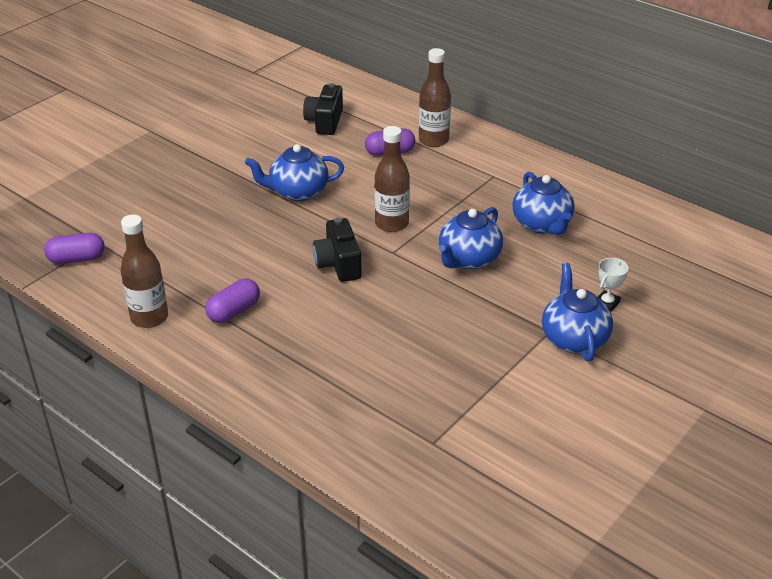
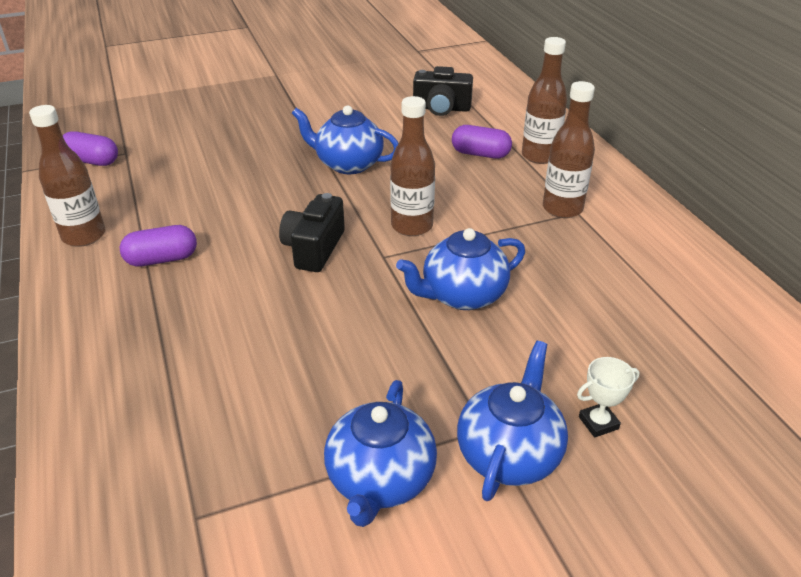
camera: 30 degrees right, 0 degrees up
(325, 122) = (441, 108): black camera -> black camera turned 120 degrees counterclockwise
(482, 176) = (562, 208): none -> brown bottle
(542, 224) = (591, 286): blue teapot -> blue teapot (380, 480)

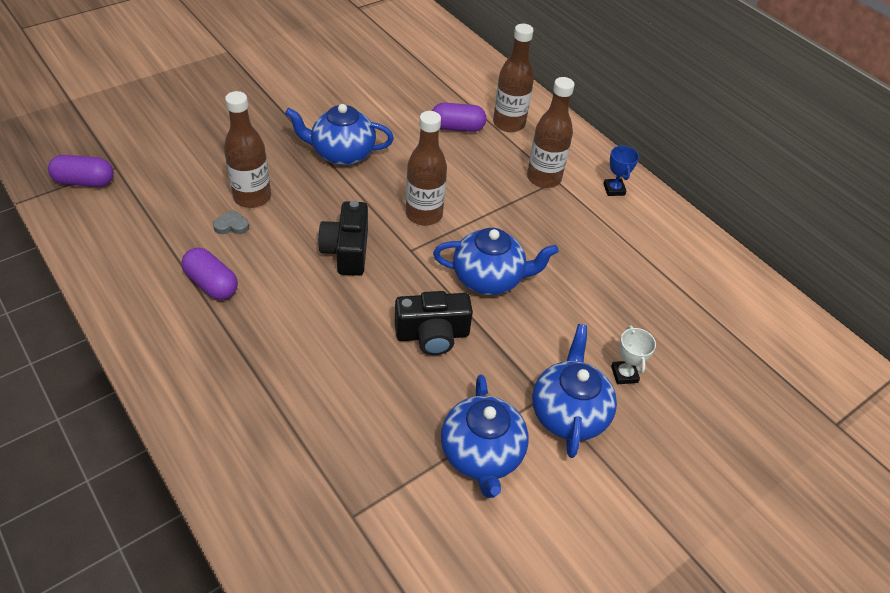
camera: 20 degrees left, 10 degrees up
(84, 236) = (122, 270): brown bottle -> brown bottle (252, 197)
(162, 259) = (212, 284): purple capsule -> purple capsule turned 75 degrees clockwise
(207, 212) = (231, 225): none -> grey heart
(441, 108) = (405, 78): black camera -> black camera (432, 335)
(462, 295) = (489, 278): blue teapot -> blue teapot turned 135 degrees counterclockwise
(598, 423) = (624, 374): white trophy -> white trophy turned 60 degrees counterclockwise
(645, 228) = (614, 189): none -> blue trophy

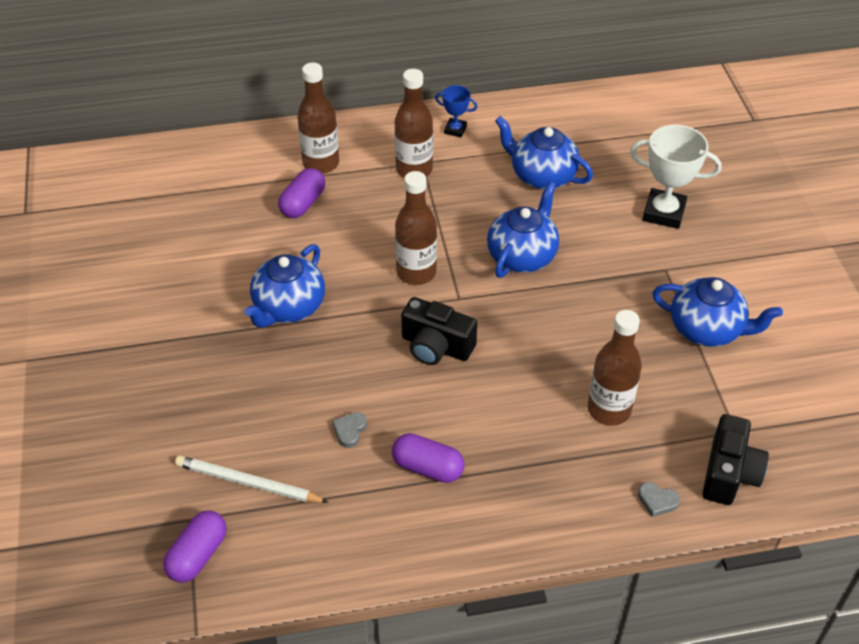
camera: 60 degrees left, 0 degrees up
(159, 186) = (248, 483): none -> white pencil
(212, 284) = (427, 467): purple capsule -> purple capsule turned 45 degrees clockwise
(234, 465) = (657, 501): none -> grey heart
(252, 197) = (315, 402): brown bottle -> brown bottle (609, 409)
(432, 335) = (570, 318): black camera -> black camera (729, 473)
(568, 413) = (687, 261): blue teapot -> blue teapot (541, 176)
(624, 374) = (664, 212): white trophy -> white trophy, size x1.88

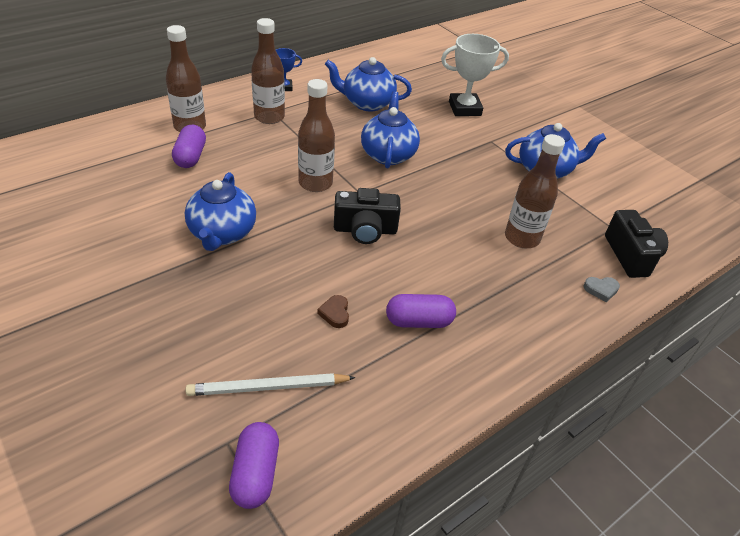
camera: 30 degrees left, 5 degrees down
(350, 431) = (335, 313): grey heart -> brown heart

